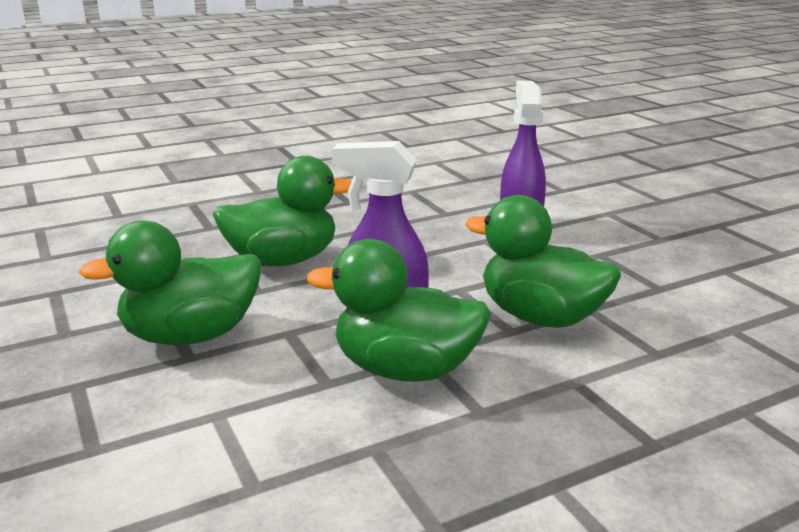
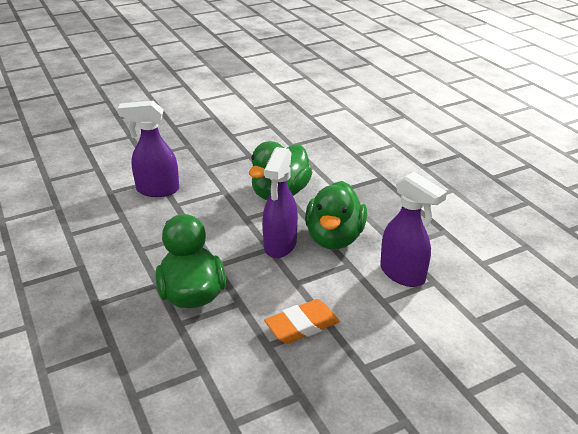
camera: 90 degrees left, 10 degrees up
(191, 336) = (302, 325): green duck -> orange eraser
(285, 445) = (403, 274): none -> purple spray bottle

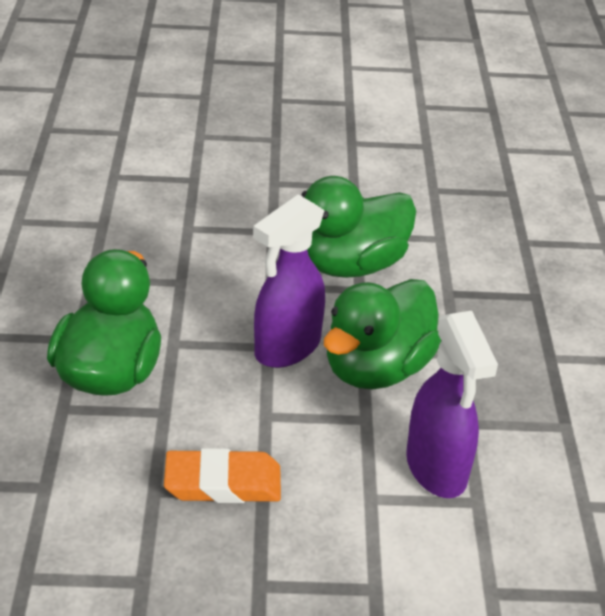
camera: 25 degrees right, 5 degrees up
(157, 190) = (179, 196): purple spray bottle -> none

